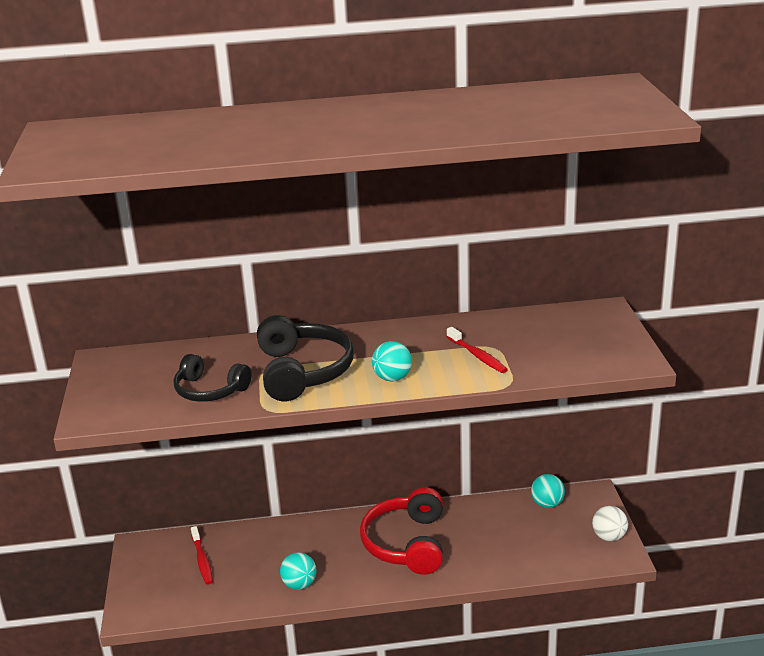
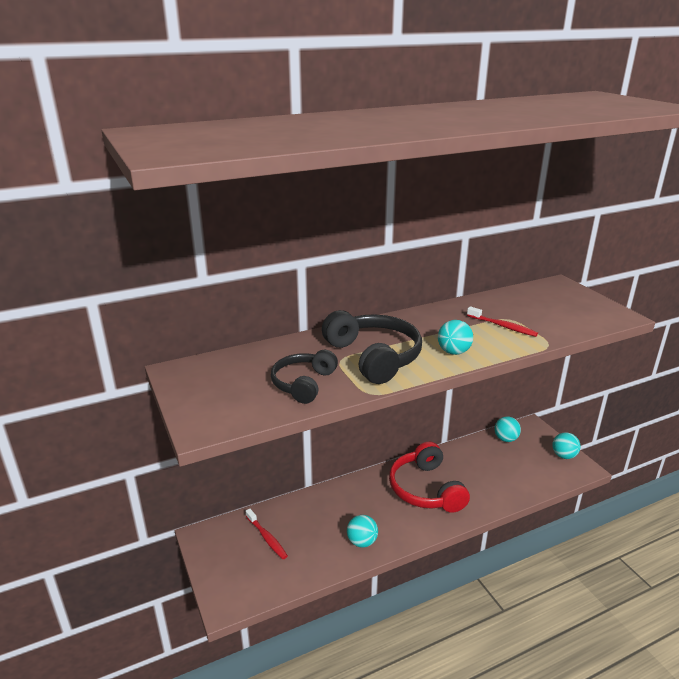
camera: 20 degrees left, 0 degrees up
(210, 390) = (304, 384): black headphones -> black headphones turned 105 degrees clockwise
(609, 537) = (563, 456): white ball -> turquoise ball

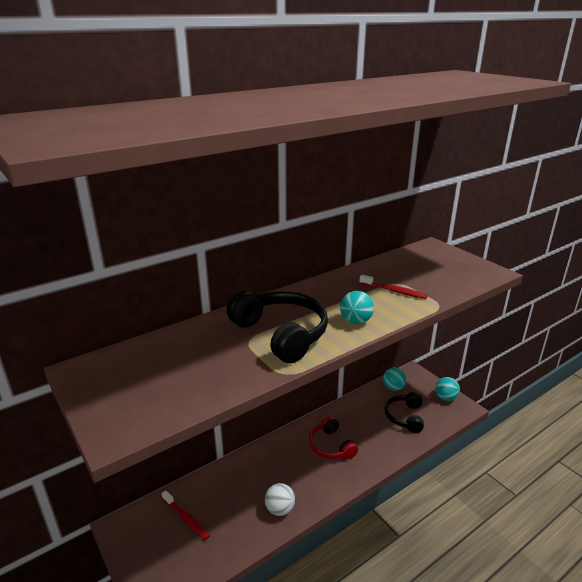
camera: 10 degrees left, 0 degrees up
(304, 384) = (216, 371): black headphones -> black headphones (405, 417)
(362, 542) = (280, 509): turquoise ball -> white ball
(426, 489) = (331, 446): red headphones -> red headphones, size x0.64

